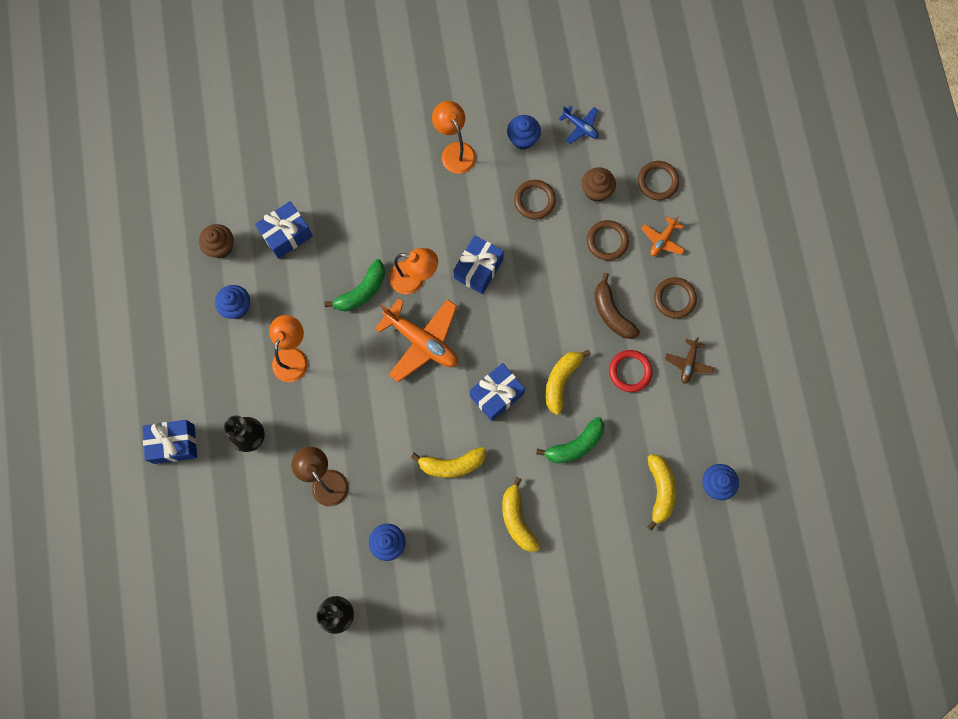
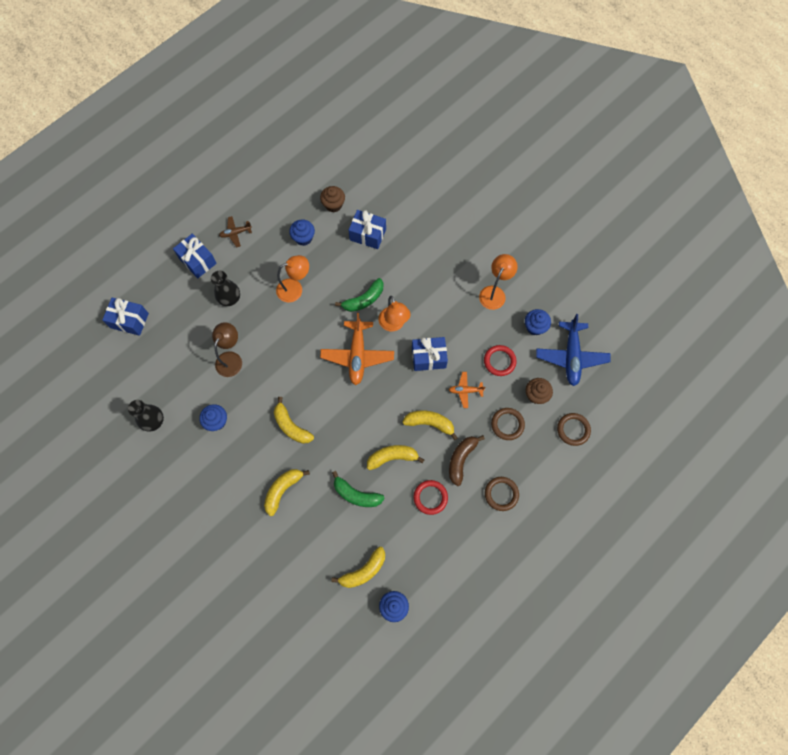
camera: 55 degrees right, 5 degrees down
(362, 291) = (364, 300): green banana -> green banana turned 45 degrees counterclockwise
(496, 395) = (355, 423): blue gift -> blue gift (129, 320)
(534, 200) = (499, 361): brown ring -> red ring
(551, 318) = (430, 423): none -> yellow banana
(580, 127) = (571, 356): blue plane -> blue plane, size x1.97
(662, 240) = (535, 459): orange plane -> orange plane (465, 390)
(688, 363) = (463, 532): brown plane -> brown plane (235, 233)

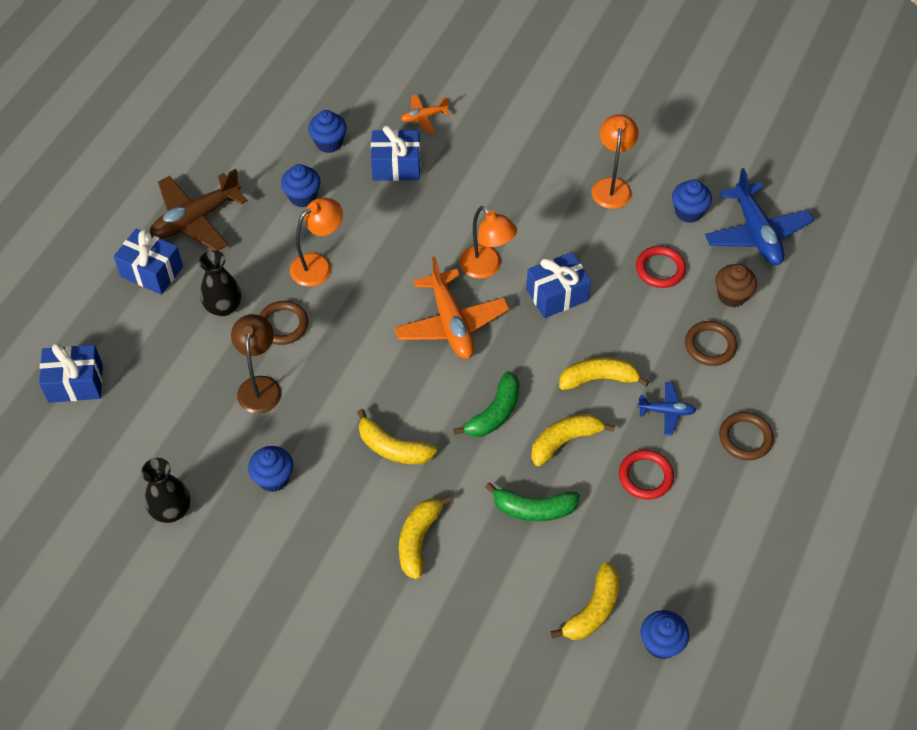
camera: 20 degrees left, 15 degrees down
(235, 233) = (196, 219): brown plane -> brown plane, size x1.97
(333, 205) = (329, 143): brown cupcake -> blue cupcake
(364, 300) = (428, 249): green banana -> green banana (494, 413)
(461, 459) = (666, 411): brown banana -> blue plane
(465, 390) = (630, 321): orange plane -> orange plane (424, 117)
(573, 430) = (804, 323): brown ring -> brown ring (283, 325)

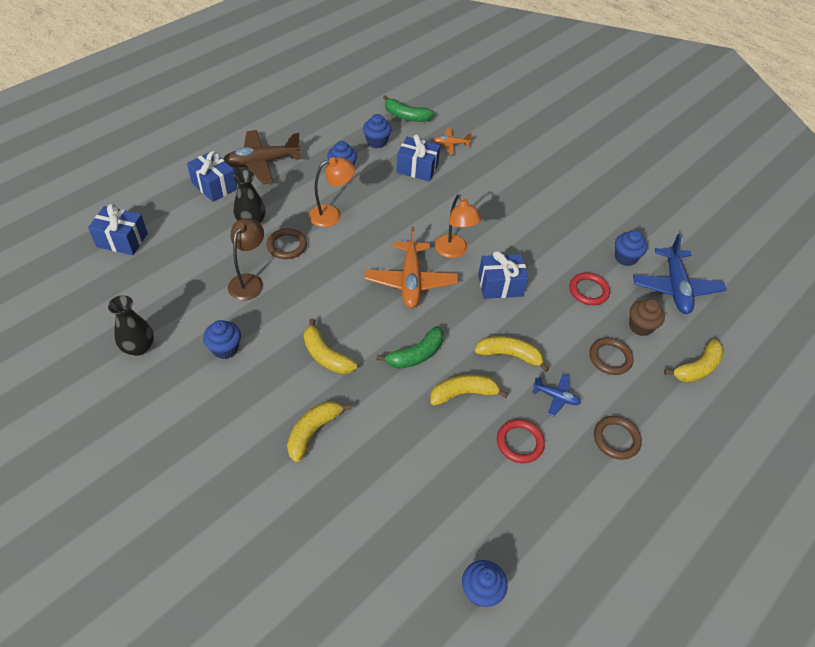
camera: 15 degrees right, 5 degrees down
(534, 509) = (416, 438): green banana -> green banana (406, 116)
(593, 610) = (432, 539): yellow banana -> yellow banana (697, 368)
(612, 186) = (571, 224): orange lamp -> none

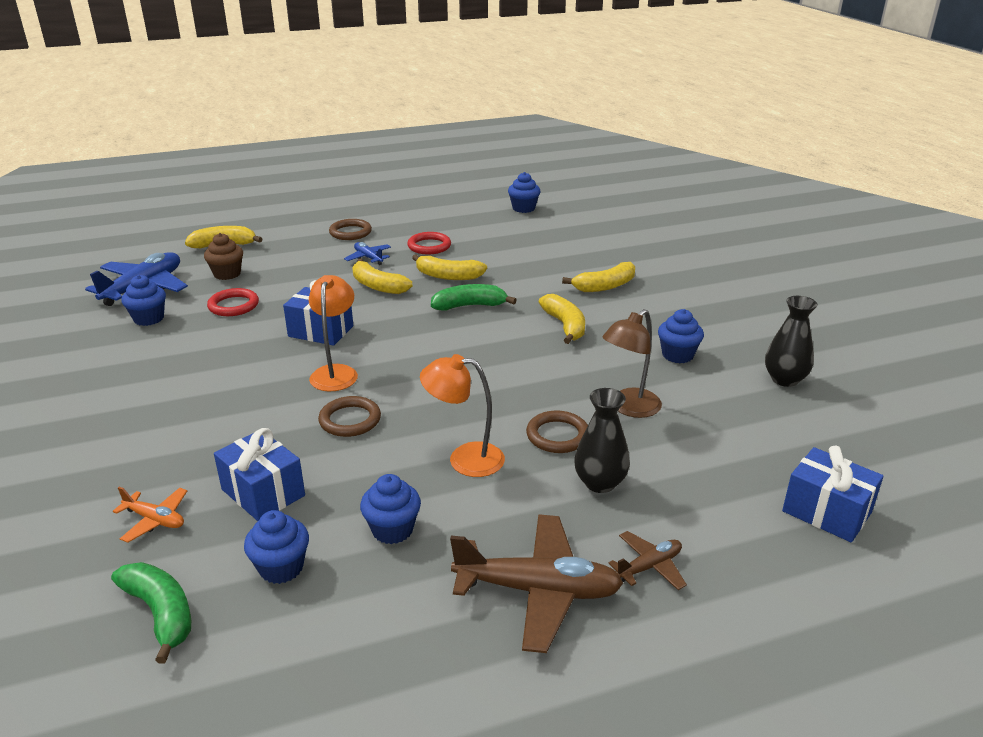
camera: 150 degrees left, 20 degrees down
(214, 186) = (649, 566): blue gift -> brown plane
(410, 281) = (420, 359): orange plane -> none
(610, 358) = (288, 265): brown ring -> brown ring (350, 420)

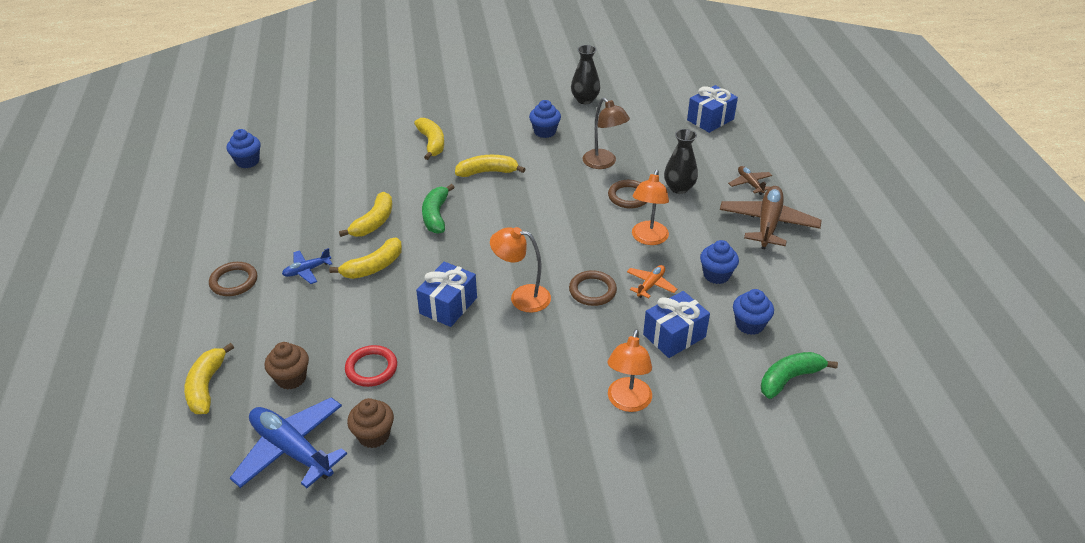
camera: 80 degrees left, 10 degrees up
(149, 318) = (373, 435): blue cupcake -> brown cupcake
(152, 460) = (627, 402): none -> orange lamp
(155, 520) = (700, 392): orange plane -> orange plane (650, 285)
(429, 246) = (302, 229): red ring -> none

